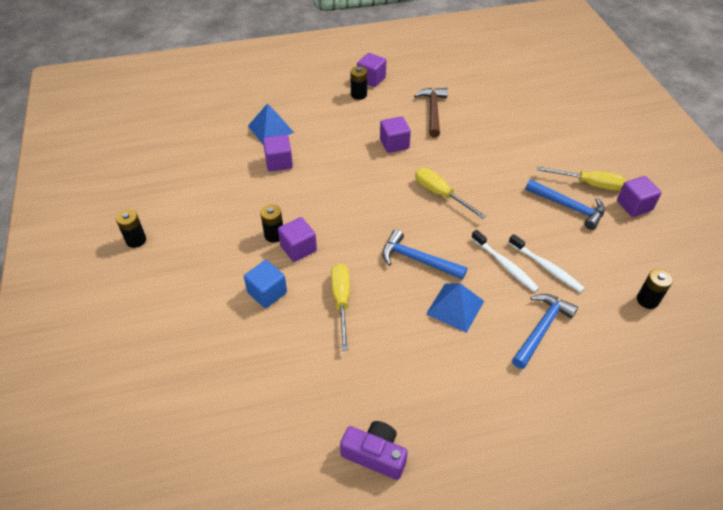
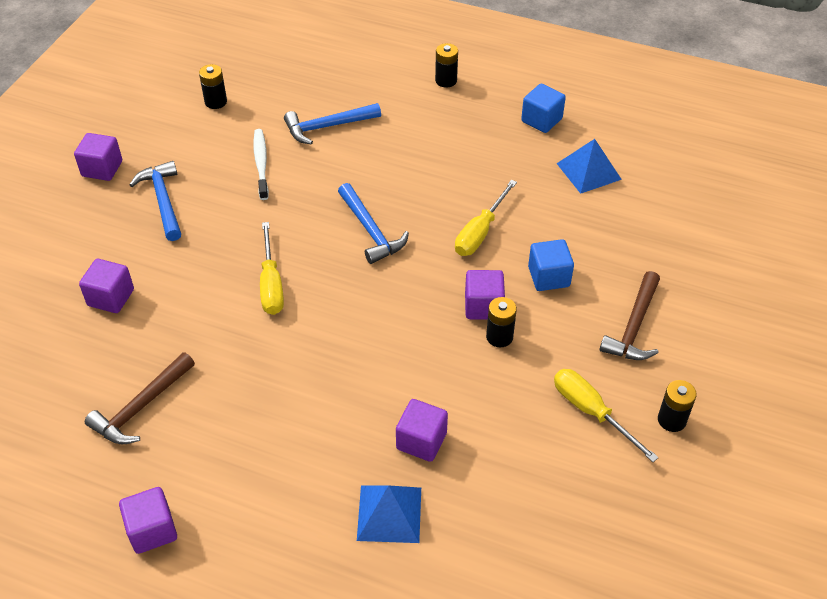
camera: 145 degrees left, 0 degrees up
(185, 288) = (634, 327): none -> brown hammer
(358, 95) = (204, 506): black battery -> black battery (446, 80)
(375, 454) = (541, 120): purple camera -> blue cube
(394, 144) = (248, 383): purple cube -> purple cube (111, 297)
(455, 307) = (380, 176): blue pyramid -> blue pyramid (588, 171)
(505, 265) = (295, 184): white toothbrush -> none
(589, 184) = (108, 210): yellow screwdriver -> yellow screwdriver (591, 412)

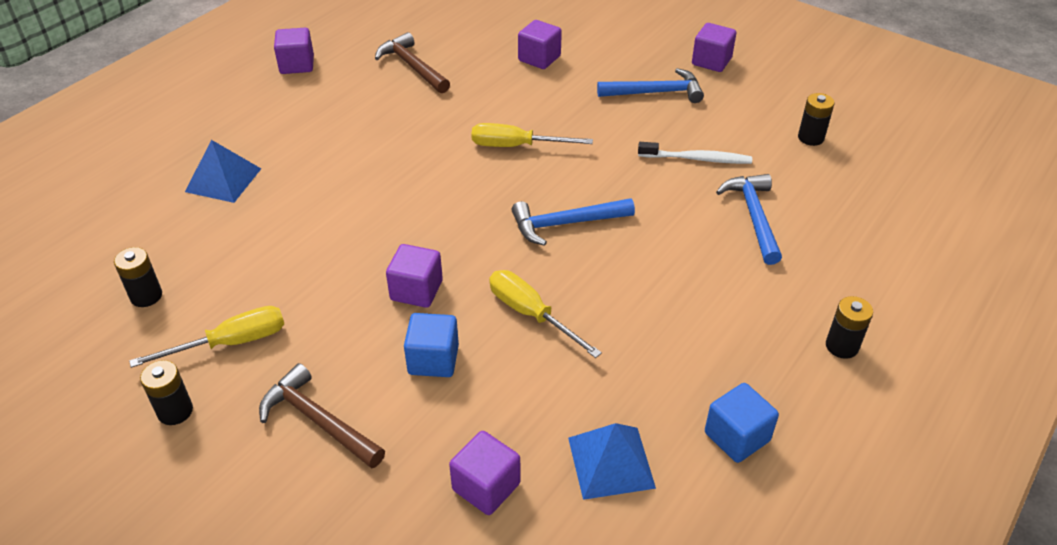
camera: 105 degrees right, 5 degrees down
(421, 441) = (280, 211): purple cube -> purple cube (486, 486)
(499, 337) = (368, 293): black battery -> black battery (146, 296)

